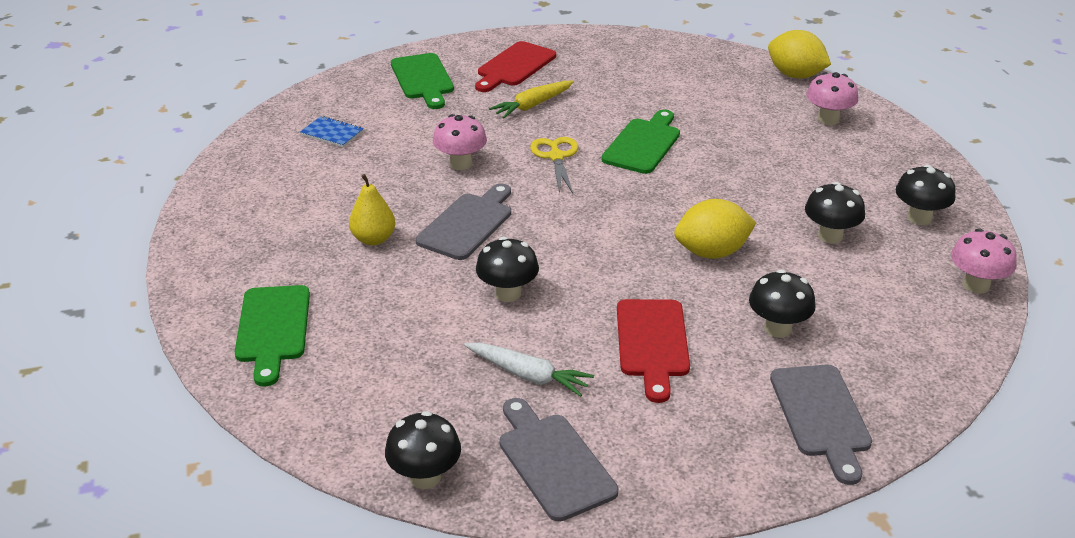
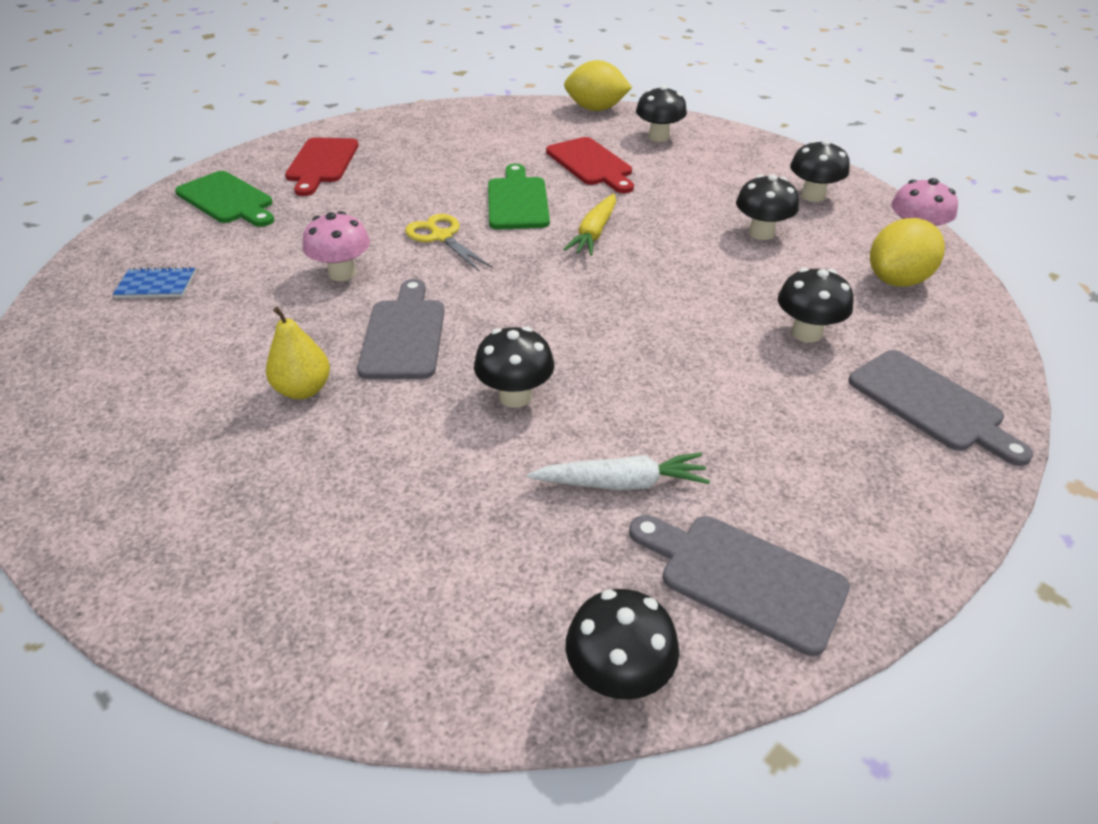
camera: 30 degrees left, 5 degrees up
(273, 328) = (250, 558): green cutting board -> none
(532, 105) = (373, 195): yellow carrot -> yellow carrot (594, 233)
(652, 343) = (711, 393): red cutting board -> red cutting board (591, 164)
(712, 252) = (677, 281): yellow lemon -> yellow lemon (897, 280)
(828, 119) = (658, 137): pink mushroom -> black mushroom

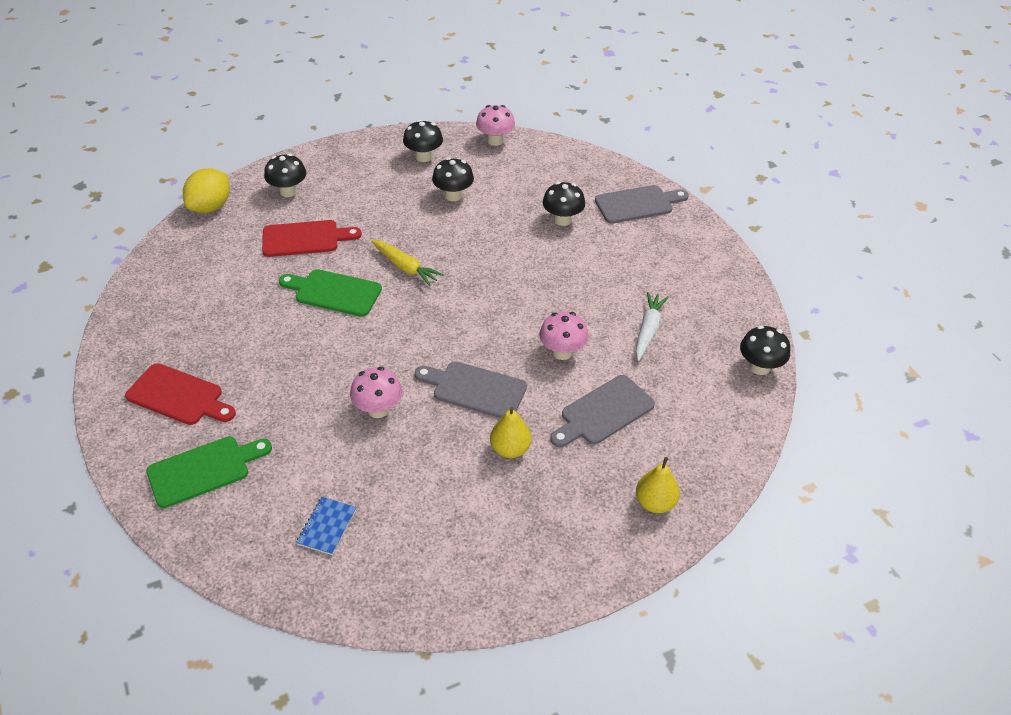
camera: 70 degrees left, 5 degrees up
(221, 573) = (655, 503): none -> yellow pear
(441, 237) = (360, 345): yellow scissors -> none
(515, 396) = (562, 352): black mushroom -> pink mushroom
(744, 578) = (721, 310): grey cutting board -> grey cutting board (603, 412)
(897, 280) = (533, 166): yellow lemon -> none

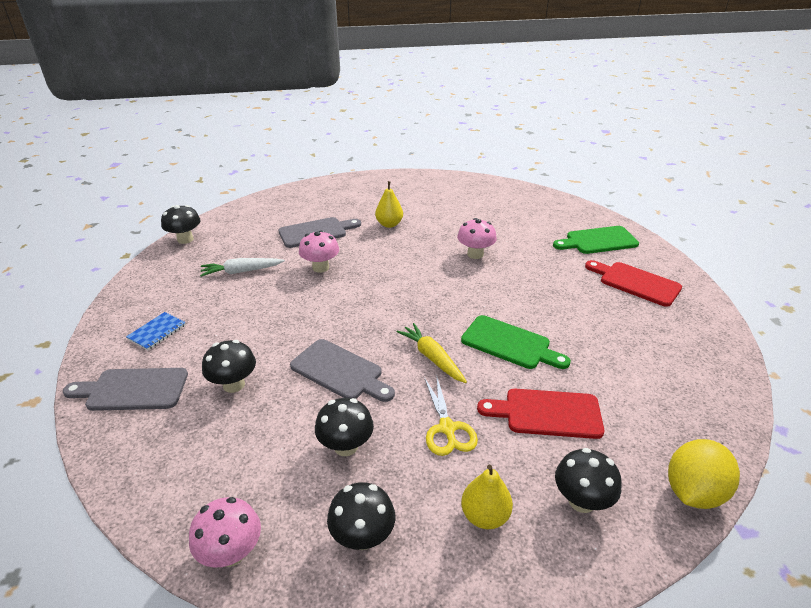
camera: 165 degrees left, 10 degrees down
(327, 527) = (512, 209): blue notebook -> blue notebook (157, 332)
(383, 217) = (447, 428): none -> yellow scissors
(475, 389) = (400, 255): grey cutting board -> grey cutting board (340, 371)
(648, 330) = (241, 271): white carrot -> white carrot turned 45 degrees clockwise
(655, 503) = (317, 195): yellow pear -> yellow pear (484, 516)

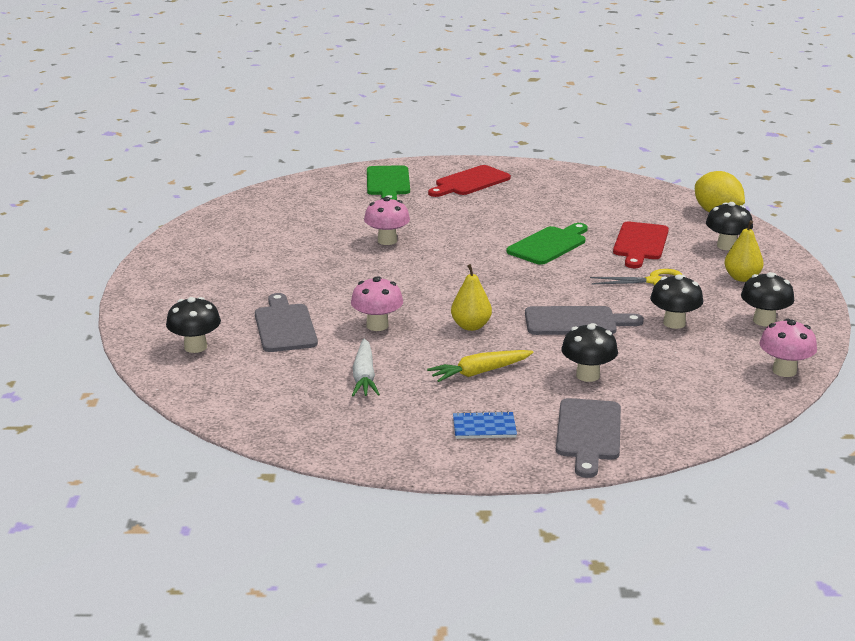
camera: 80 degrees left, 10 degrees down
(157, 332) = (484, 427): blue notebook -> blue notebook turned 45 degrees counterclockwise
(185, 239) = (250, 423): black mushroom -> black mushroom (195, 347)
(340, 371) = (576, 322): grey cutting board -> grey cutting board turned 45 degrees clockwise
(389, 224) = (290, 280): yellow pear -> yellow pear (471, 326)
(432, 357) = (562, 279): yellow carrot -> yellow carrot (479, 372)

